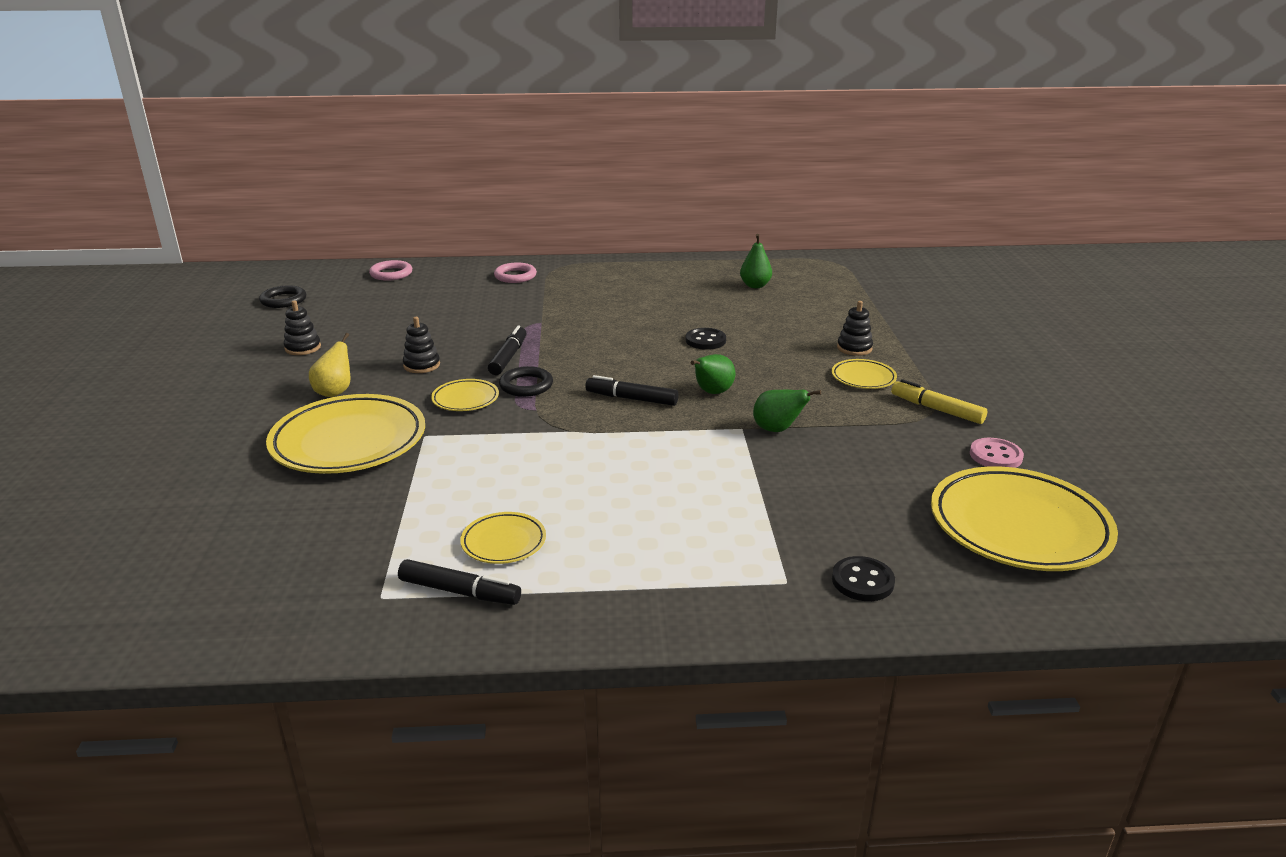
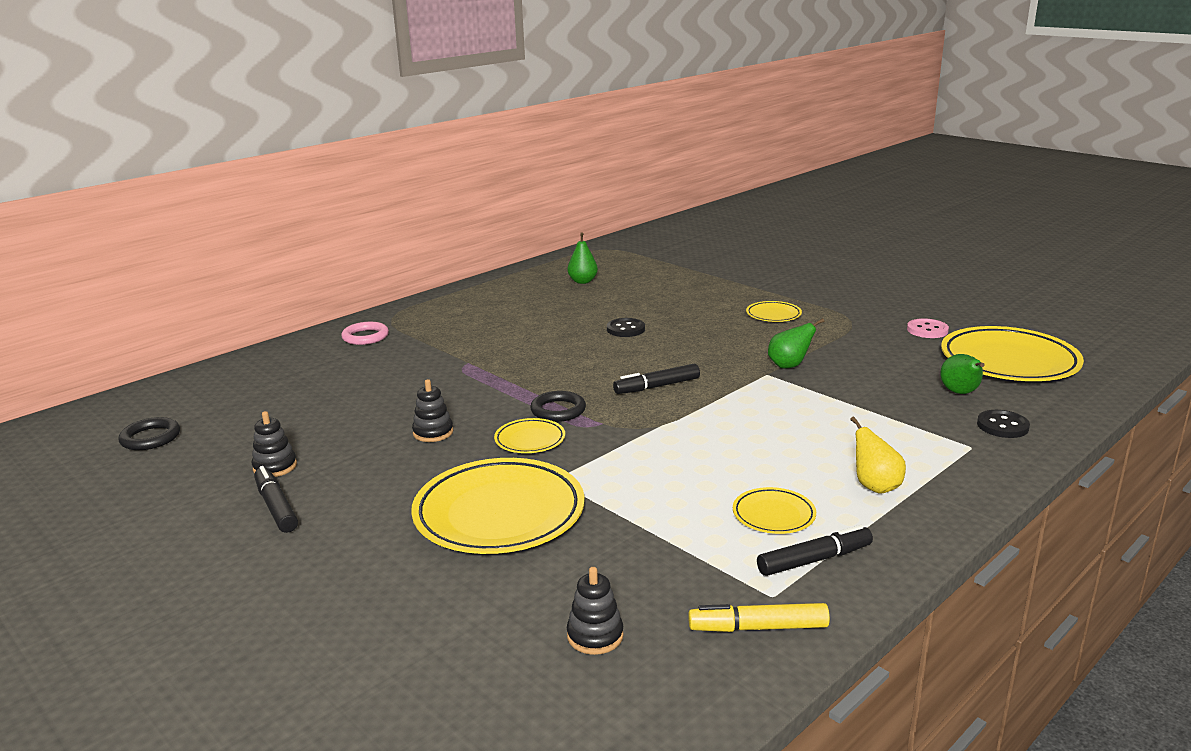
camera: 40 degrees left, 5 degrees down
(335, 392) = (396, 485): yellow pear -> yellow pear (875, 486)
(391, 274) = (228, 375): pink ring -> none
(508, 357) = (498, 397): black marker -> black marker (276, 507)
(712, 392) = (702, 360): green pear -> green pear (960, 393)
(854, 348) = (731, 299): black stacking toy -> black stacking toy (595, 636)
(936, 409) = (849, 317): yellow marker -> yellow marker (758, 627)

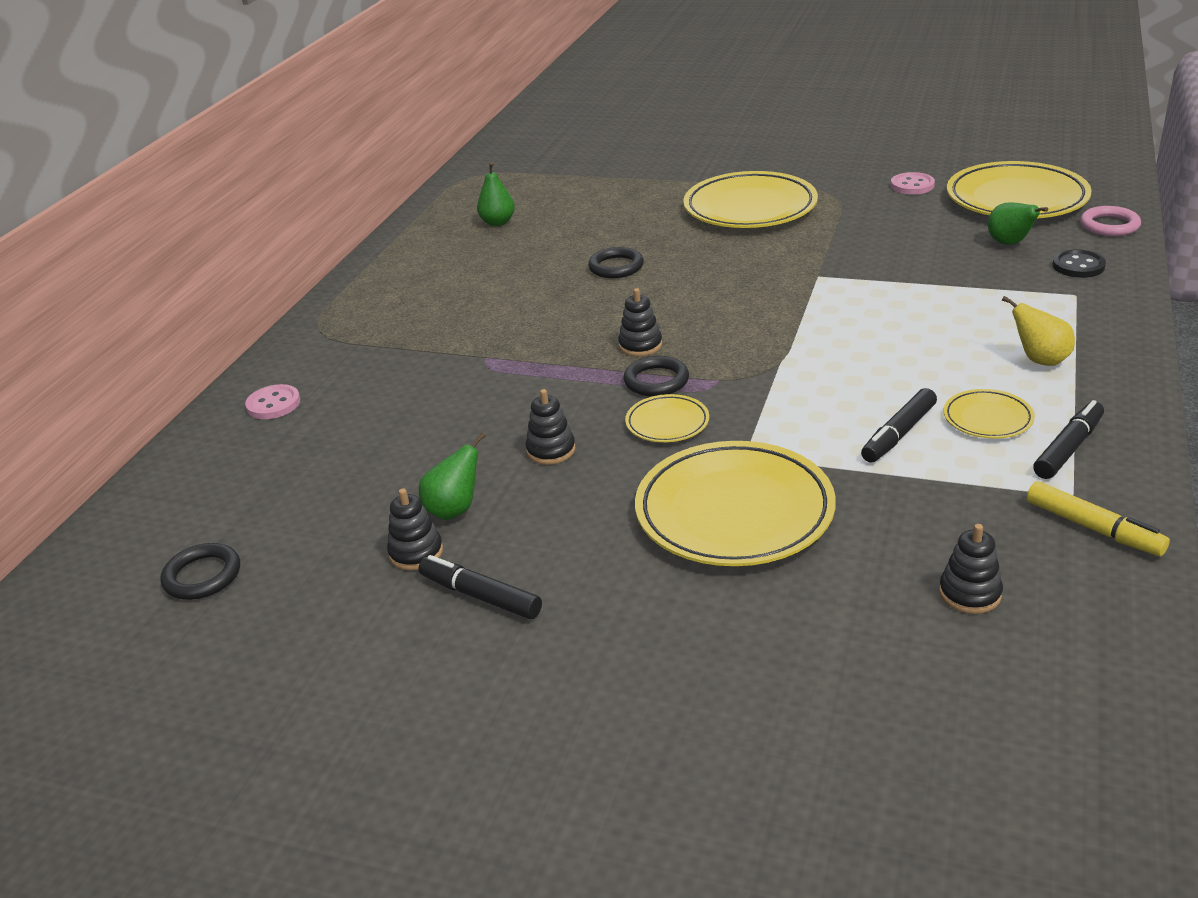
camera: 25 degrees left, 10 degrees up
(311, 353) = (273, 404): none -> pink button
(365, 337) = (317, 363): pink ring -> pink ring (1109, 225)
(577, 384) = (640, 345): none -> black stacking toy
(625, 329) = (616, 267): black button -> black ring
(657, 386) = (726, 322): black marker -> black marker (898, 434)
(758, 627) = (1093, 528): yellow marker -> yellow marker turned 105 degrees counterclockwise
(773, 315) = (750, 208): yellow plate -> yellow plate, size x2.11
(789, 366) = (829, 260): green pear -> green pear (454, 510)

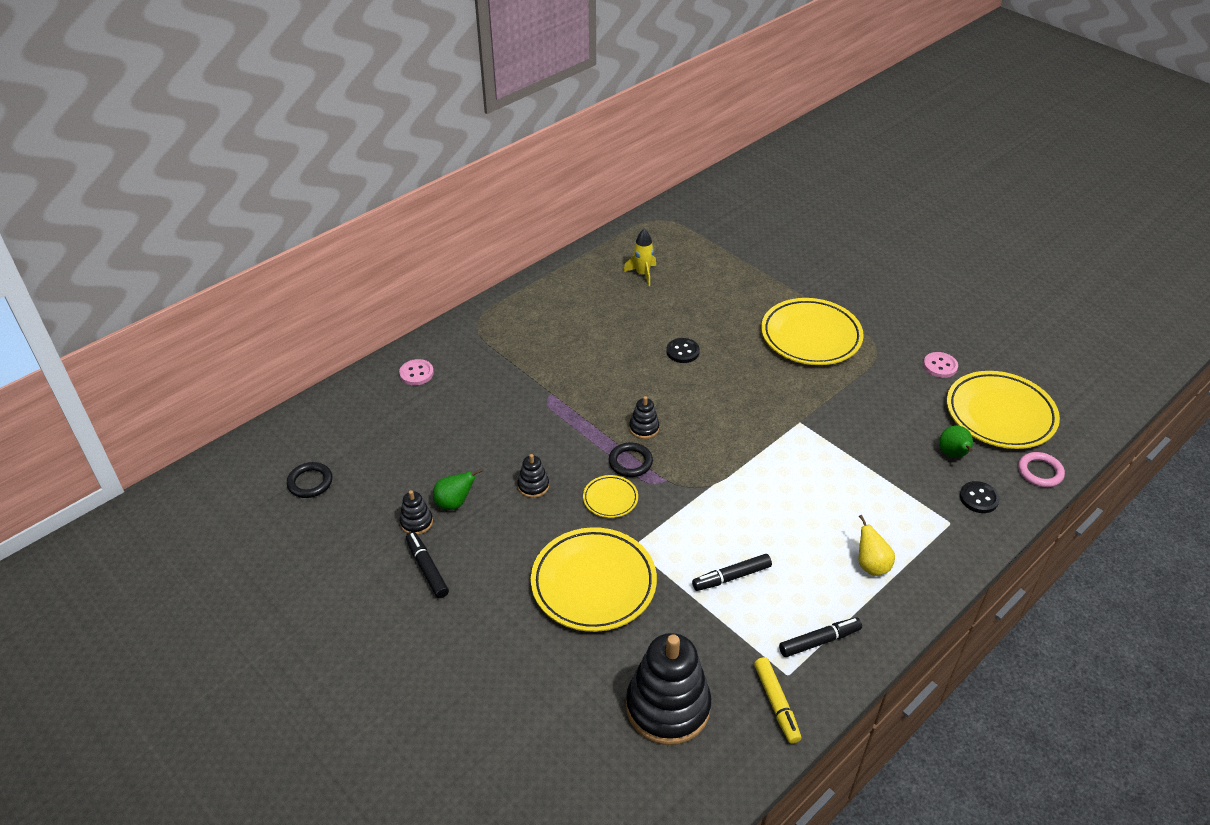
camera: 25 degrees right, 10 degrees up
(497, 222) = (642, 274): green pear -> yellow rocket
(616, 267) = (682, 352): black ring -> black button
(970, 593) = (668, 707): black stacking toy -> black stacking toy, size x2.24
(987, 419) = (794, 593): yellow plate -> none

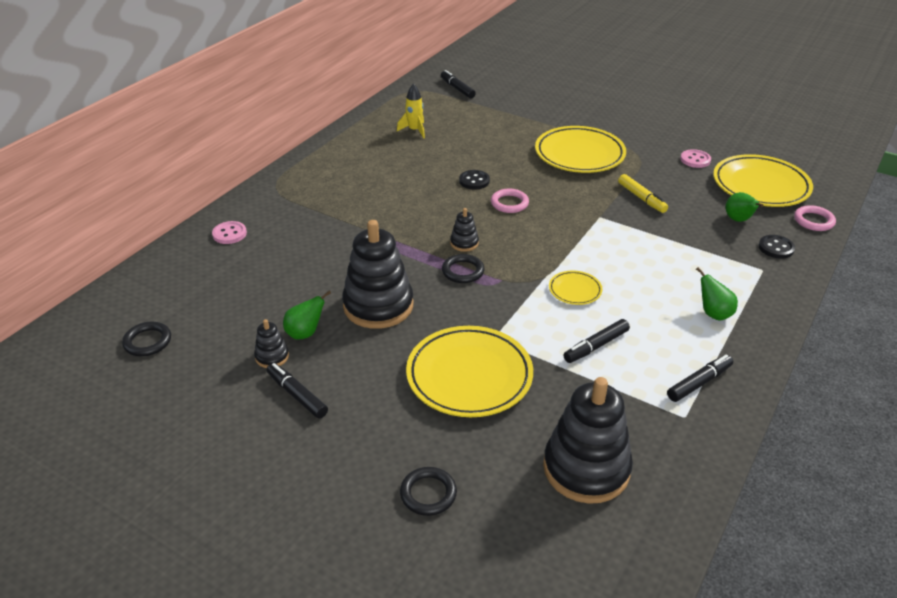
camera: 15 degrees left, 5 degrees down
(512, 697) = (428, 493): none -> black ring
(533, 486) = (378, 306): black stacking toy -> black stacking toy, size x2.24
(610, 499) = (456, 303): yellow plate -> yellow plate (575, 290)
(709, 224) = (457, 89): none -> black marker
(709, 387) = (509, 203): none -> pink ring
(776, 704) = (686, 443): yellow marker -> yellow marker (641, 198)
(871, 565) = (713, 314): yellow pear -> green pear

